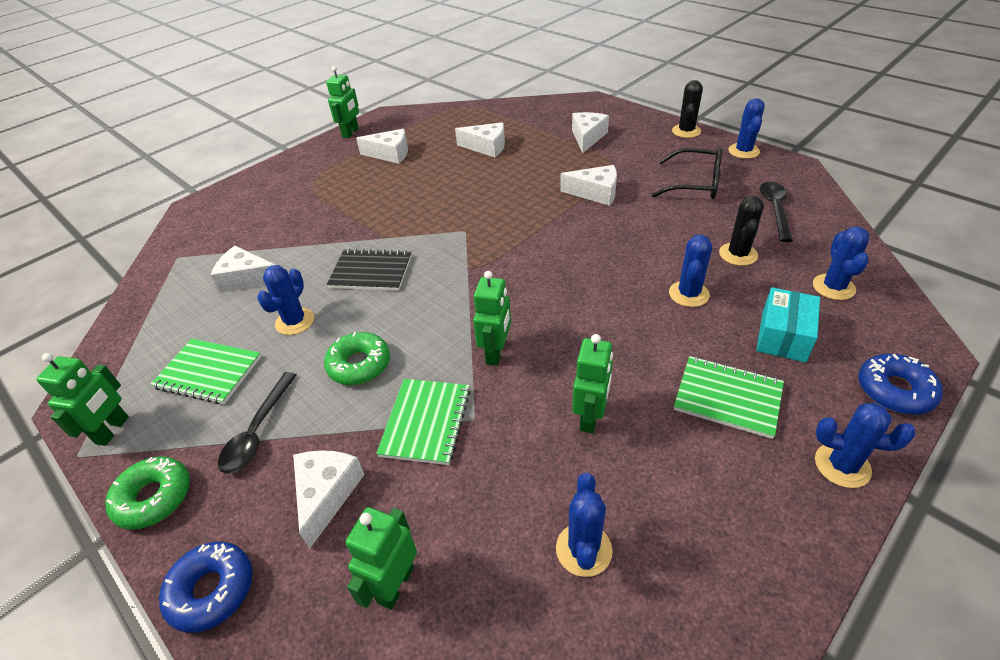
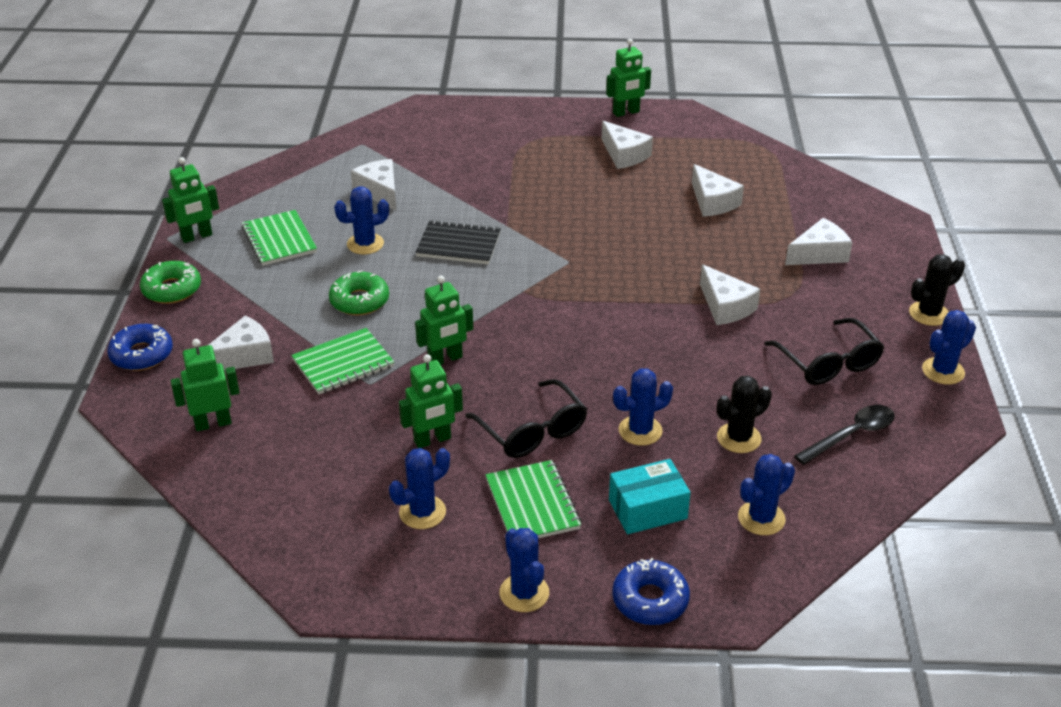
camera: 45 degrees right, 5 degrees down
(257, 431) = (258, 295): black spoon -> none
(371, 272) = (458, 245): black notebook -> black notebook turned 45 degrees counterclockwise
(583, 549) = (315, 491): blue cactus -> blue cactus (422, 512)
(636, 350) = (532, 431): none -> black glasses

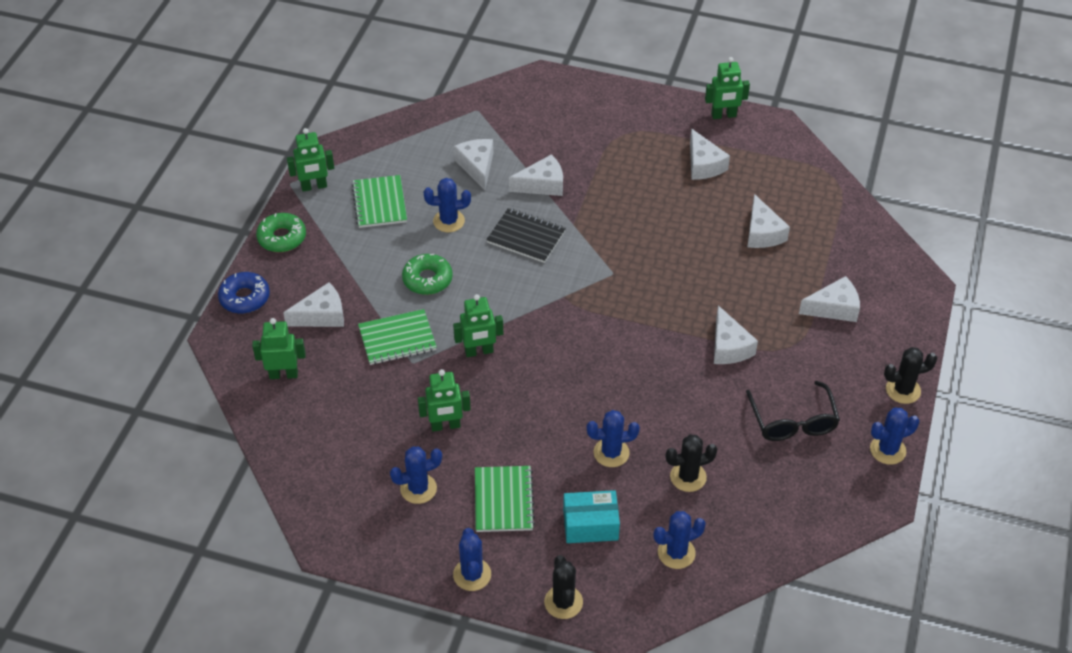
camera: 15 degrees right, 10 degrees up
(459, 196) = (542, 185): none -> white cheese
(532, 431) = (526, 434): black glasses -> none
(650, 600) = (563, 602): blue donut -> black cactus
(851, 435) = (781, 494): black spoon -> none

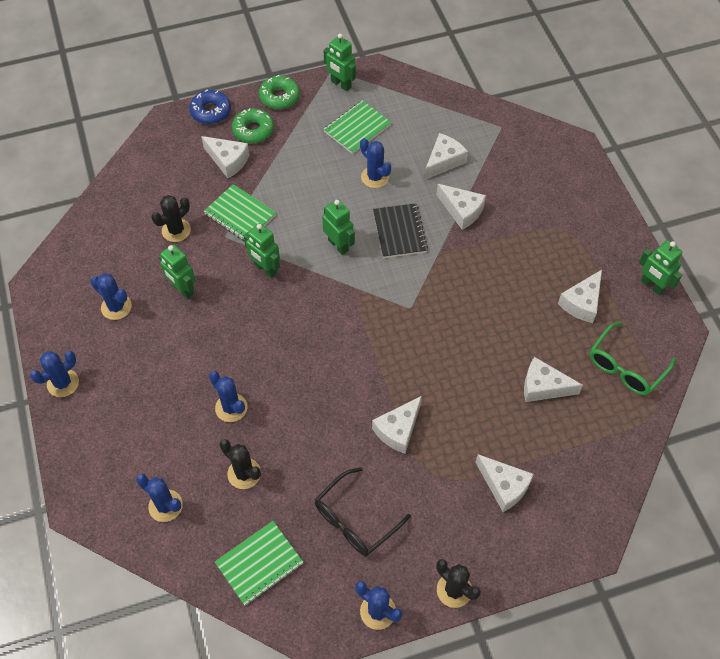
camera: 55 degrees right, 10 degrees up
(283, 374) = (161, 172): green robot -> green robot (338, 245)
(427, 279) = (308, 198): green donut -> green donut (253, 130)
(503, 500) = (140, 364): green notebook -> green notebook (259, 563)
(563, 602) = (73, 455): black cactus -> black cactus (176, 230)
(590, 525) = (154, 432): turquoise box -> none
(762, 233) = (543, 387): white cheese -> white cheese turned 60 degrees clockwise
(784, 175) = (625, 367): none -> green glasses

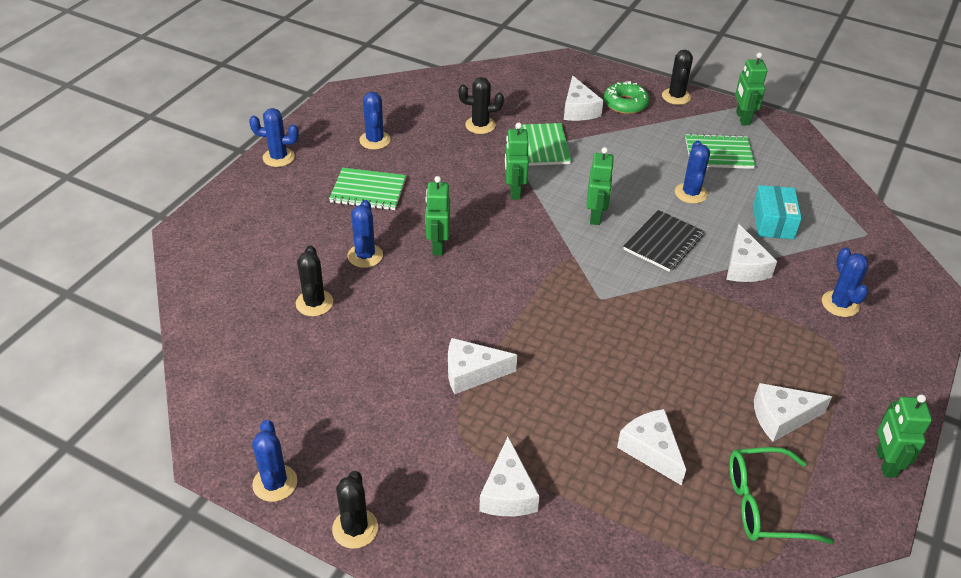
camera: 45 degrees right, 15 degrees down
(165, 506) = (235, 278): blue cactus -> blue cactus (840, 304)
(182, 289) = (434, 162): green robot -> green robot (438, 245)
(211, 111) = (606, 74): blue donut -> none
(259, 563) = (241, 368): green notebook -> green notebook (368, 191)
(279, 97) = (676, 96): green donut -> black cactus
(355, 520) = (349, 404): black glasses -> none
(443, 161) = (773, 222): white cheese -> turquoise box

